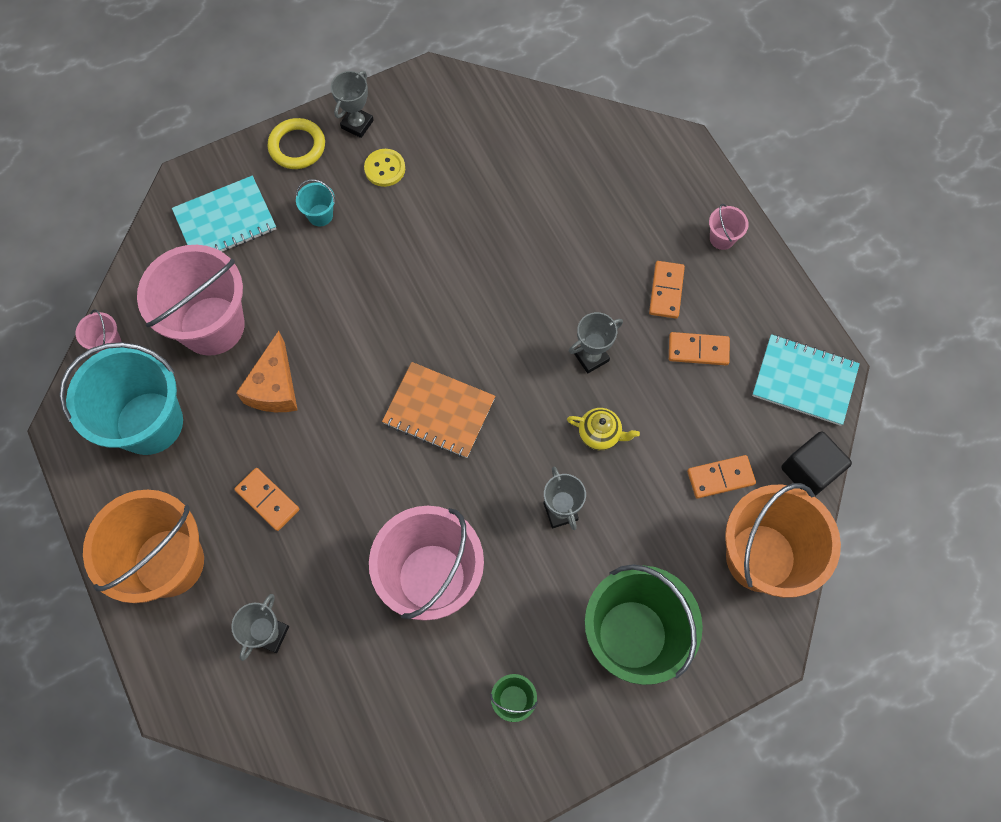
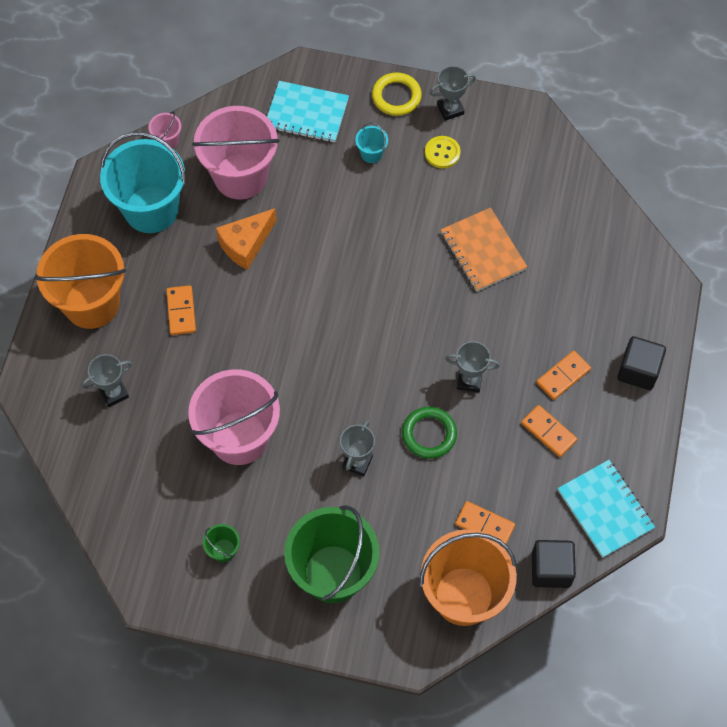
camera: 40 degrees right, 5 degrees down
(439, 411) = (336, 338): orange notebook -> orange notebook (483, 251)
(600, 434) = (429, 434): yellow teapot -> green ring
(722, 238) = (638, 371): pink bucket -> black cube

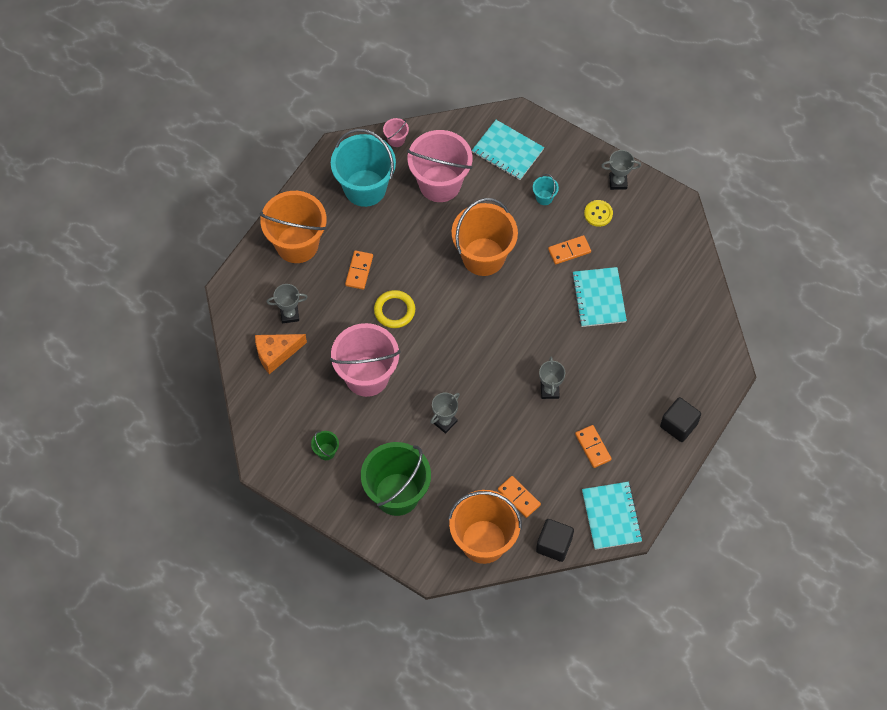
camera: 20 degrees right, 0 degrees up
(246, 244) = (424, 236): orange cheese -> orange cheese (276, 353)
(326, 246) = (483, 256): none -> orange bucket
(396, 96) = (580, 159): yellow ring -> yellow ring (394, 310)
(429, 434) = (504, 419): green ring -> none
(469, 380) = (549, 390): grey trophy -> grey trophy turned 60 degrees clockwise
(483, 251) = (599, 298): orange notebook -> turquoise notebook
(563, 376) = (620, 410): orange domino -> orange domino (569, 251)

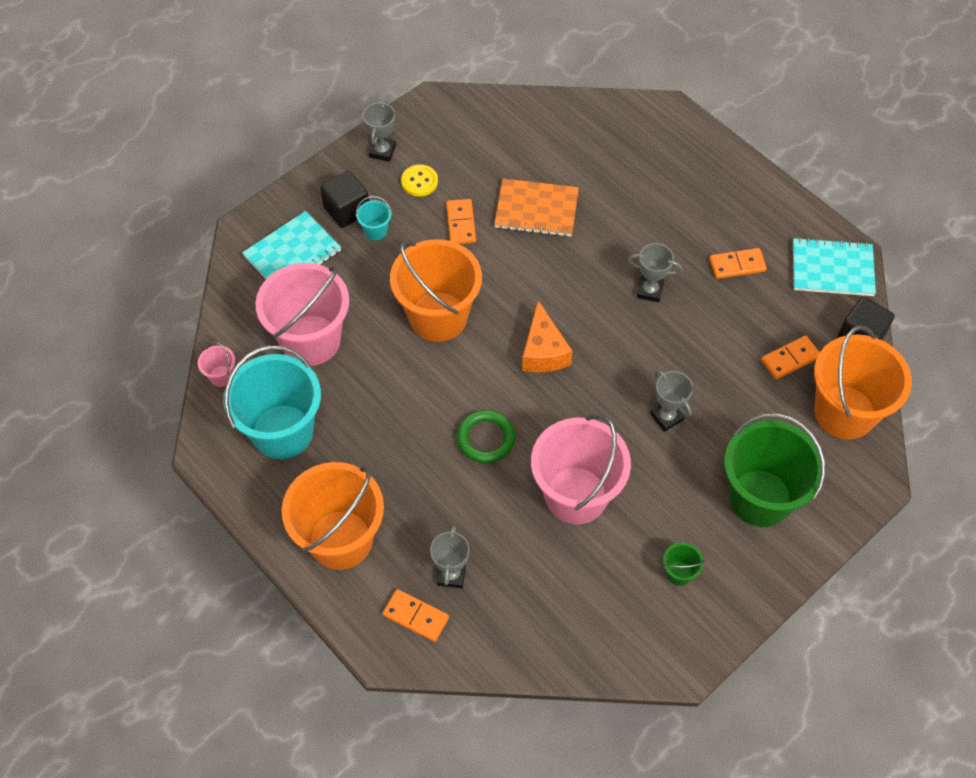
camera: 75 degrees left, 5 degrees down
(276, 353) = (509, 607): orange cheese -> orange cheese (543, 351)
(359, 271) = (410, 468): orange domino -> orange domino (415, 616)
(394, 310) = (486, 438): yellow ring -> green ring
(599, 298) = (536, 209): turquoise notebook -> orange notebook
(678, 425) = (726, 174): black cube -> black cube (347, 210)

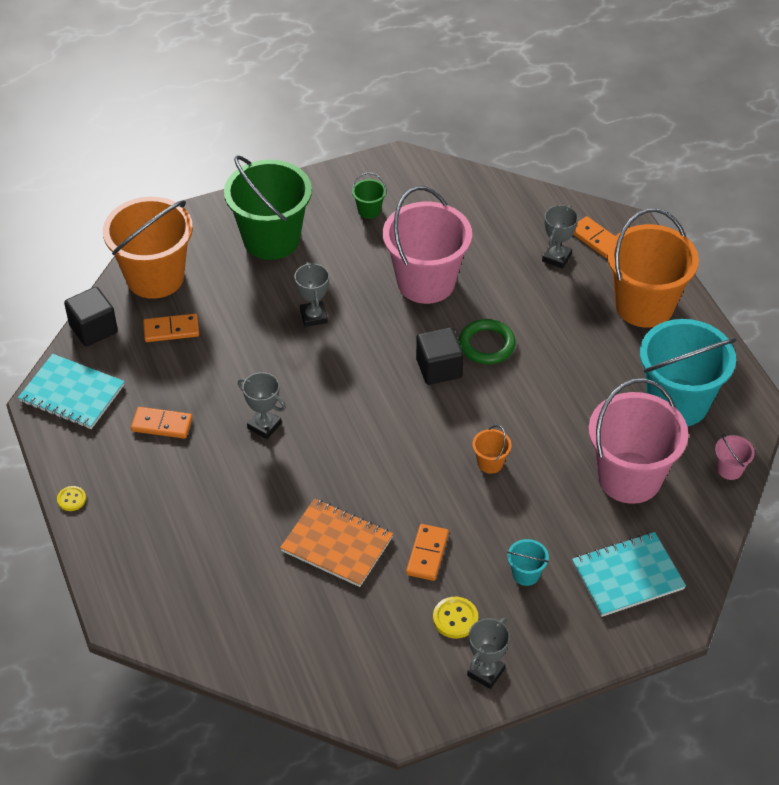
camera: 160 degrees left, 10 degrees down
(347, 210) = (551, 609): black cube -> black cube (439, 368)
(438, 316) = (490, 463): orange bucket -> orange bucket, size x0.41
(543, 351) = (399, 401): orange cheese -> none
(766, 182) = (71, 499): none -> yellow button

